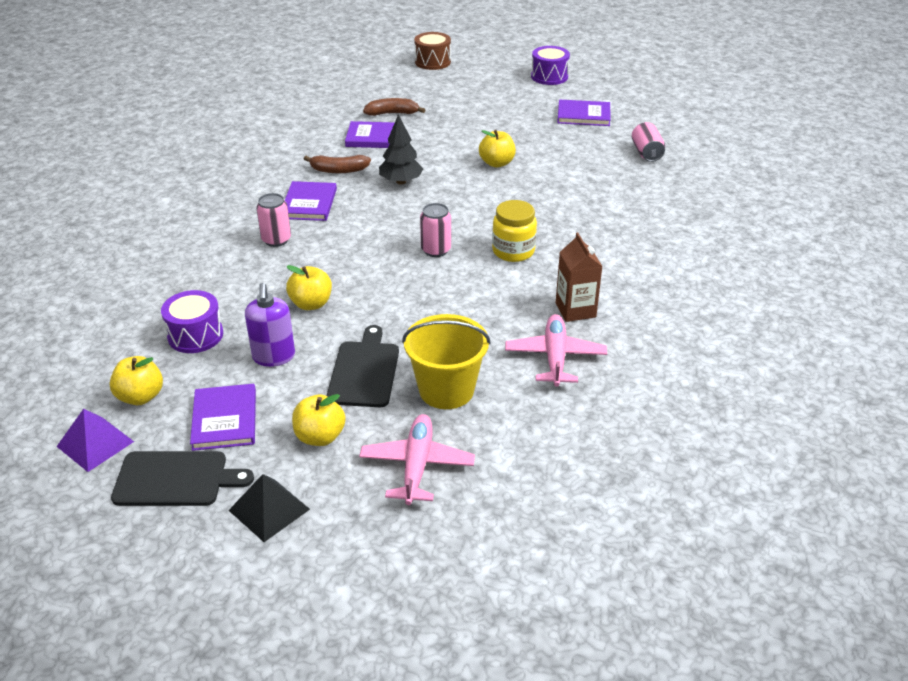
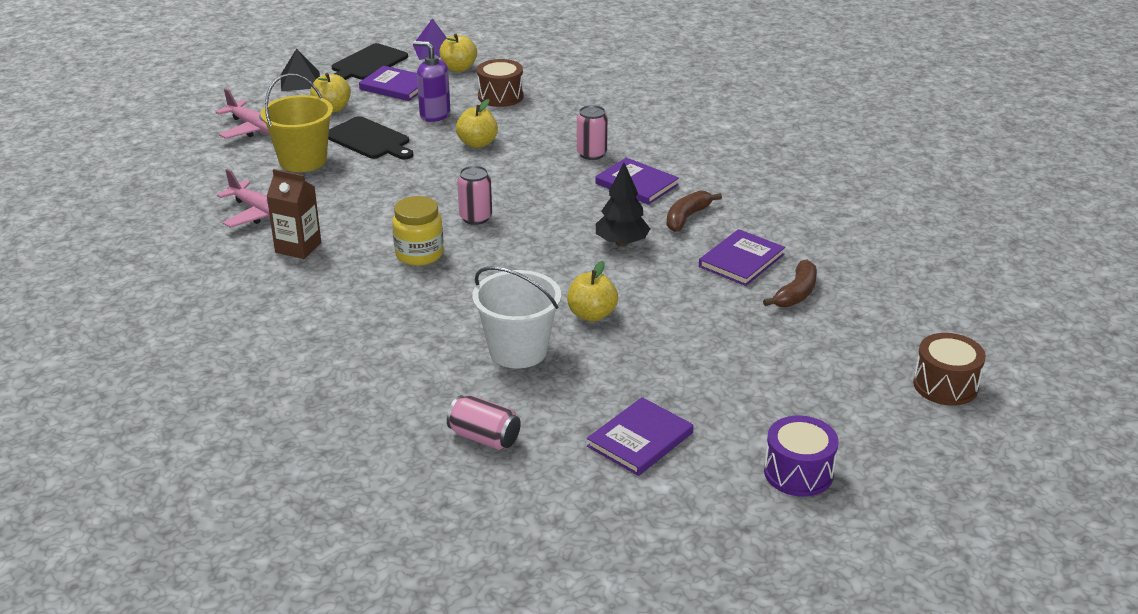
camera: 125 degrees right, 5 degrees down
(195, 335) = (500, 96): purple drum -> brown drum
(564, 172) = (518, 351): none -> white bucket

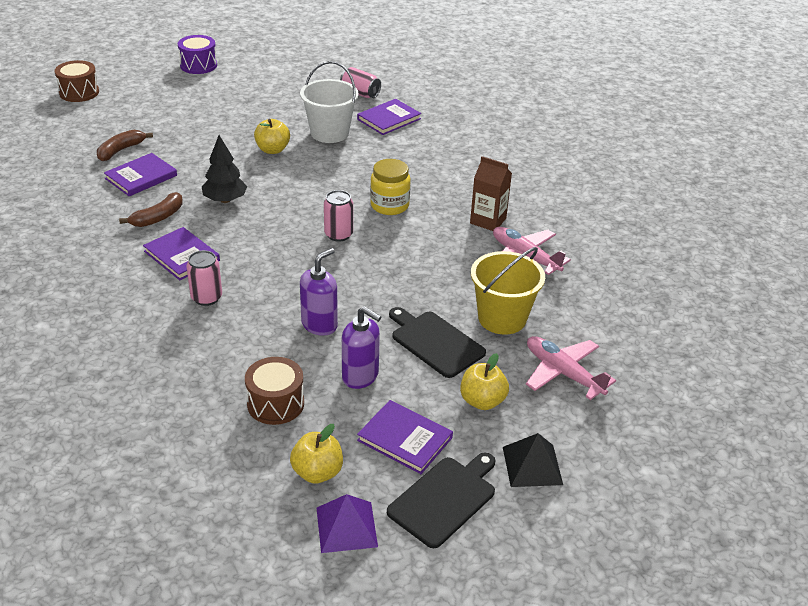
camera: 175 degrees left, 5 degrees up
(477, 143) = (319, 325): yellow apple -> purple soap dispenser
(640, 440) = (274, 85): purple book -> purple book (389, 119)

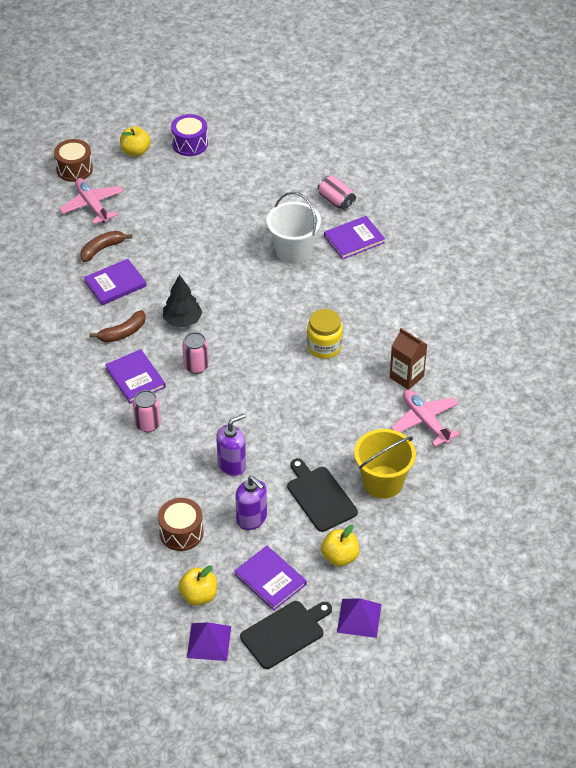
camera: 15 degrees right, 10 degrees up
(272, 150) = (236, 265): yellow apple -> yellow apple (135, 151)
(338, 234) = (271, 373): pink can -> pink can (196, 366)
(532, 465) = (359, 618): black pyramid -> purple pyramid
(562, 373) = (413, 542): pink plane -> pink plane (92, 205)

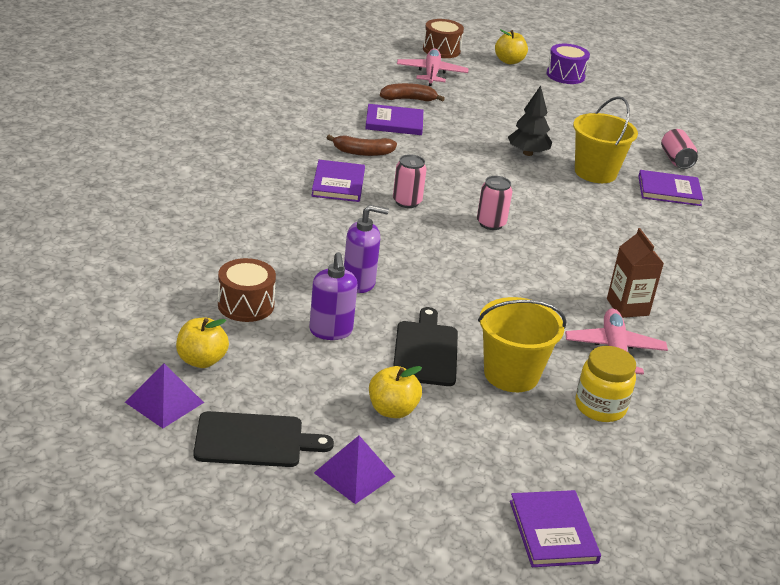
camera: 30 degrees right, 15 degrees down
(148, 424) = (311, 217): pink can -> pink can (491, 223)
(182, 320) = (430, 169): black tree -> black tree (528, 153)
(270, 579) = (293, 387): purple book -> purple book (553, 531)
(293, 251) = (595, 172): white bucket -> yellow bucket
(324, 347) = (556, 246): yellow jar -> yellow jar (600, 407)

